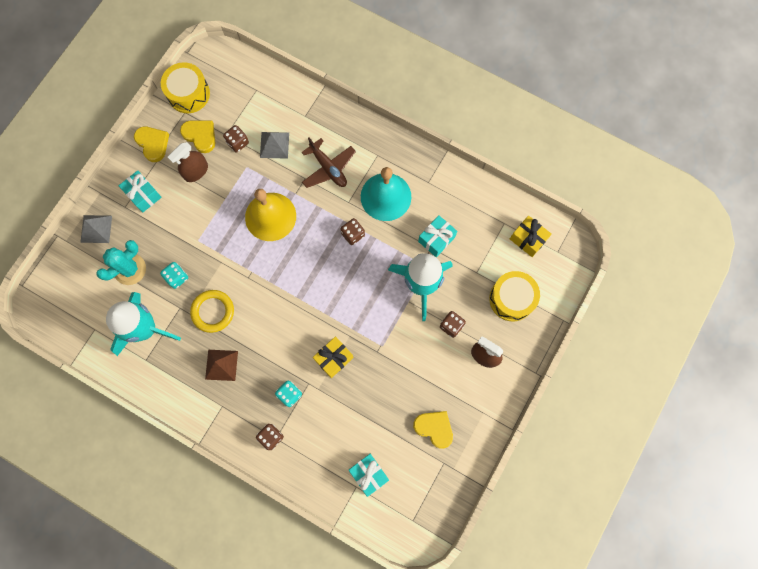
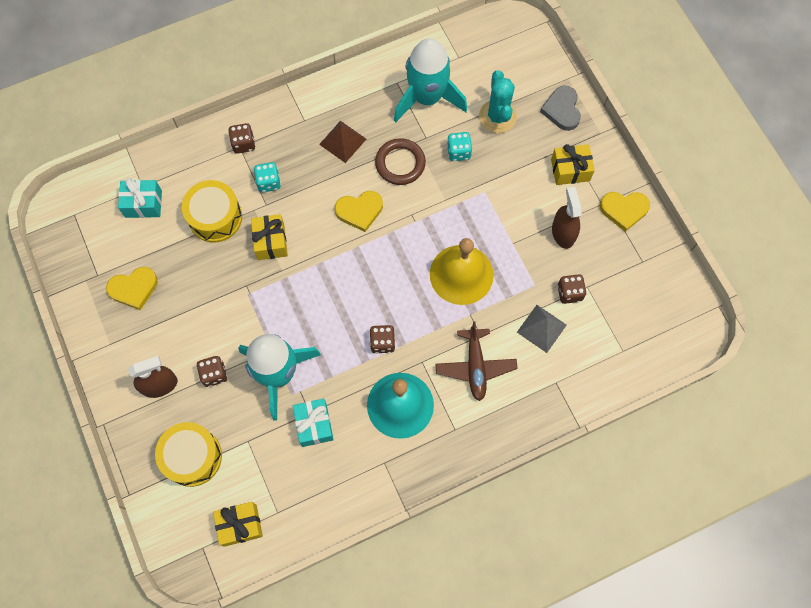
camera: 125 degrees right, 5 degrees down
(96, 229) = (562, 110): grey pyramid -> grey heart
(143, 195) = (570, 170): turquoise gift -> yellow gift
(188, 94) = (663, 278): yellow drum -> yellow drum (215, 217)
(200, 136) = (602, 261): yellow heart -> yellow heart (359, 211)
(213, 311) = (400, 163): yellow ring -> brown ring
(328, 168) = (475, 367): brown plane -> brown plane turned 90 degrees counterclockwise

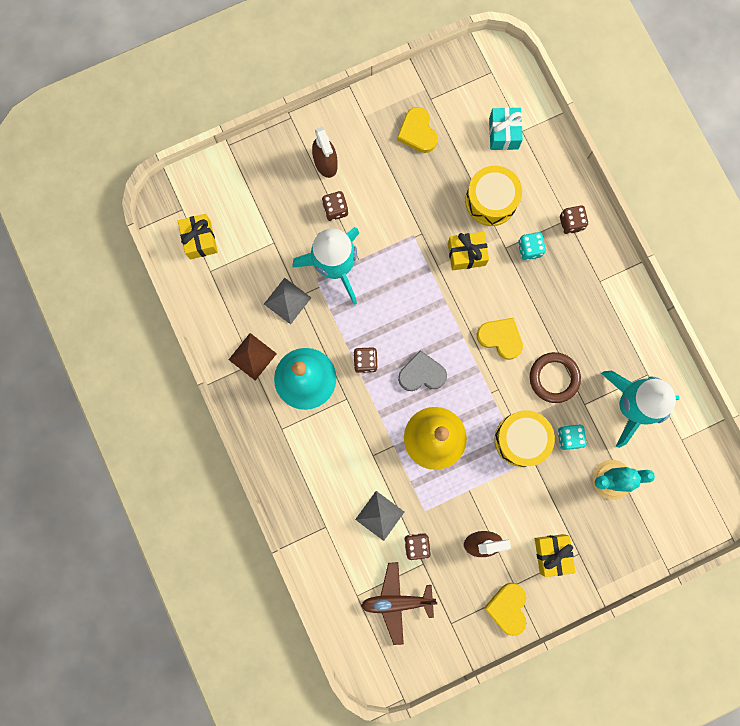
camera: 90 degrees right, 10 degrees up
(192, 457) = (260, 196): yellow drum -> yellow drum (521, 439)
(314, 425) = (287, 300): turquoise gift -> grey pyramid
(342, 141) = (577, 320): brown pyramid -> brown pyramid (252, 356)
(359, 211) = (500, 338): yellow heart -> yellow heart turned 135 degrees clockwise
(475, 367) = (341, 449): brown plane -> brown plane (397, 602)
(562, 110) = (622, 549): grey heart -> grey heart (422, 374)

